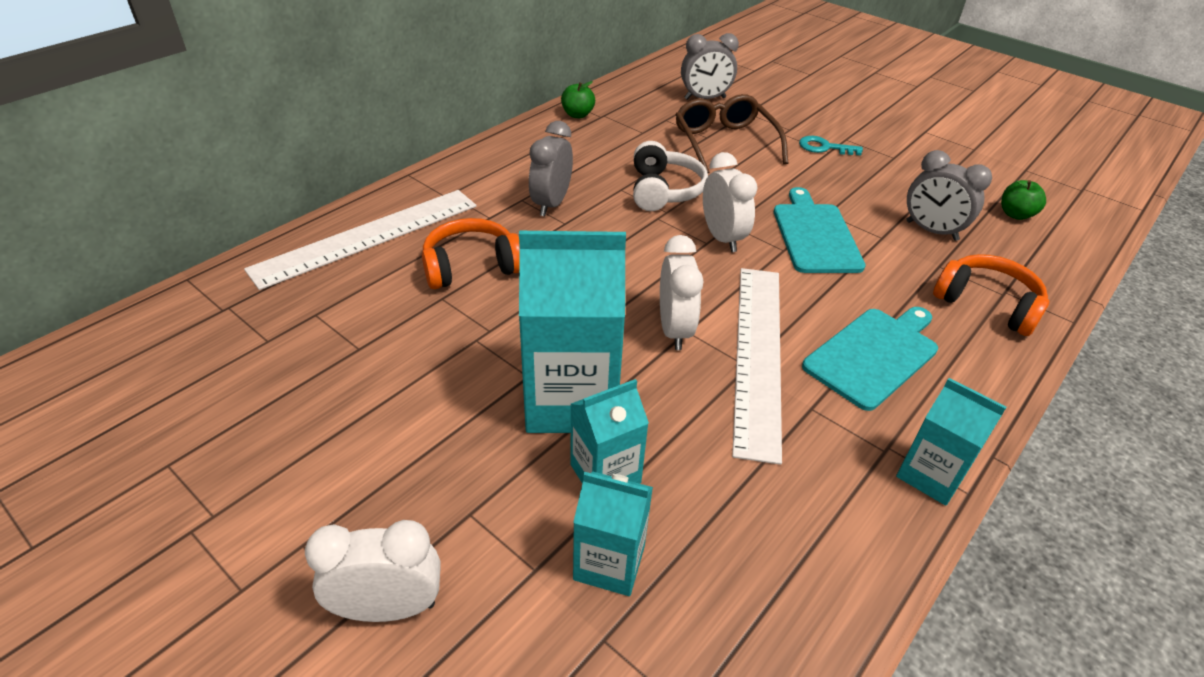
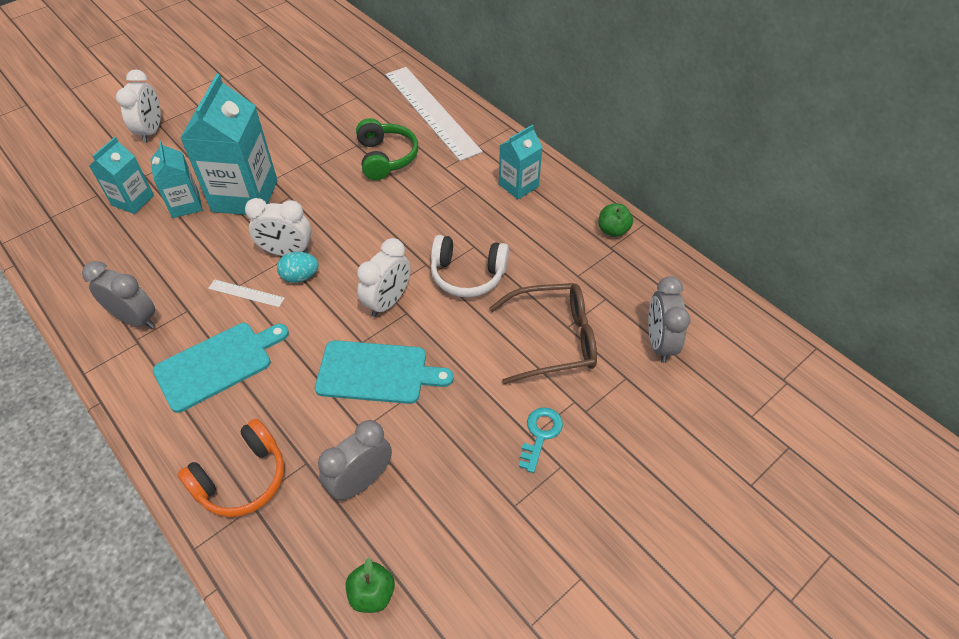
camera: 100 degrees right, 10 degrees up
(471, 266) = (386, 158): orange headphones -> green headphones
(551, 204) = (457, 201): grey clock -> grey clock (136, 319)
(712, 310) = (300, 277): none -> turquoise egg
(722, 238) = (388, 302): white clock -> white clock turned 45 degrees counterclockwise
(758, 354) = (246, 293): white ruler -> white ruler, size x0.40
(874, 355) = (218, 364): turquoise cutting board -> turquoise cutting board turned 90 degrees counterclockwise
(930, 475) = (106, 357): turquoise carton -> turquoise carton (518, 185)

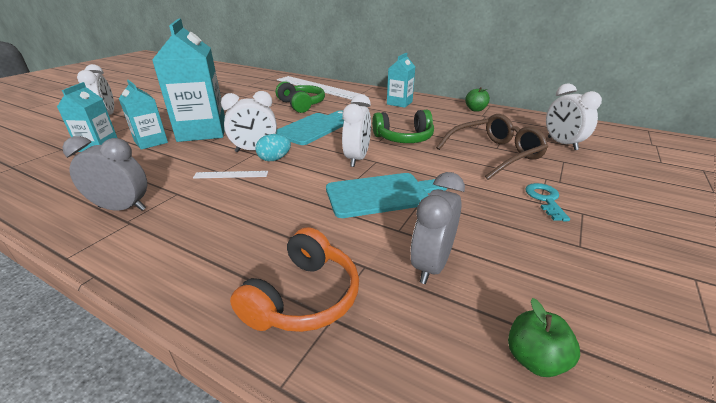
camera: 20 degrees left, 20 degrees down
(218, 364) = (226, 219): turquoise cutting board -> turquoise cutting board (313, 128)
(467, 275) = (404, 138): white headphones -> green headphones
(659, 343) = (562, 144): grey clock -> white clock

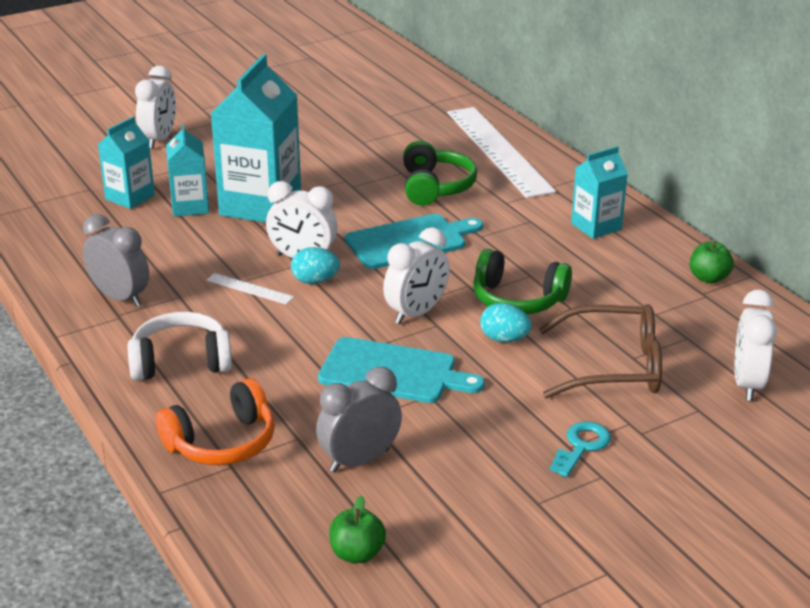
camera: 30 degrees right, 0 degrees up
(210, 239) = (181, 362): none -> white headphones
(422, 158) = (504, 339): none -> turquoise egg

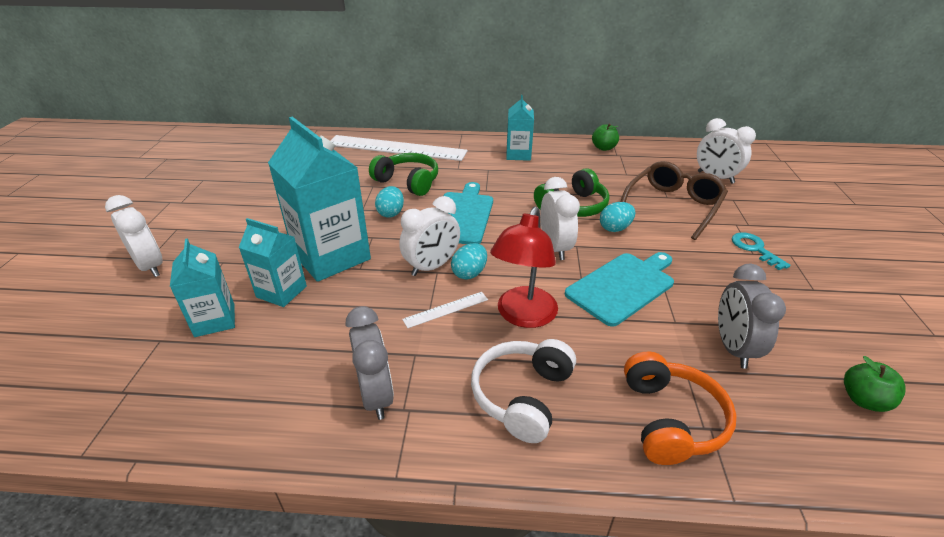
camera: 55 degrees left, 5 degrees up
(120, 298) = (376, 395): grey clock -> grey clock turned 90 degrees clockwise
(282, 330) = (523, 316): none -> red lamp
(364, 203) = (391, 213): none -> turquoise egg

